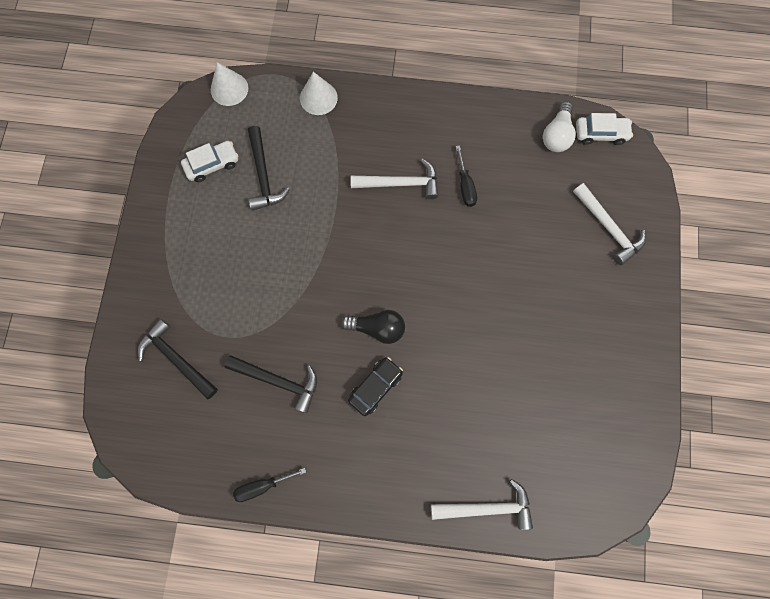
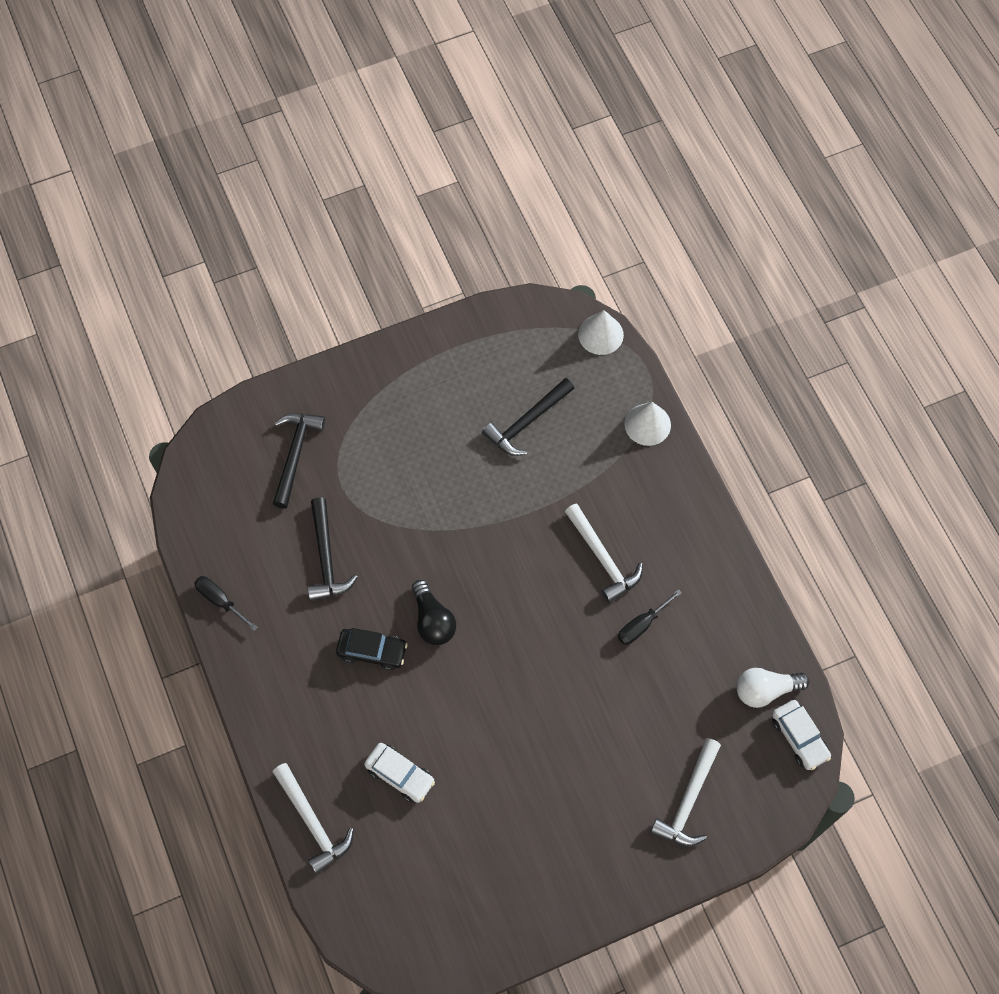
camera: 60 degrees right, 10 degrees down
(212, 164) = (508, 368): white car -> white car (400, 775)

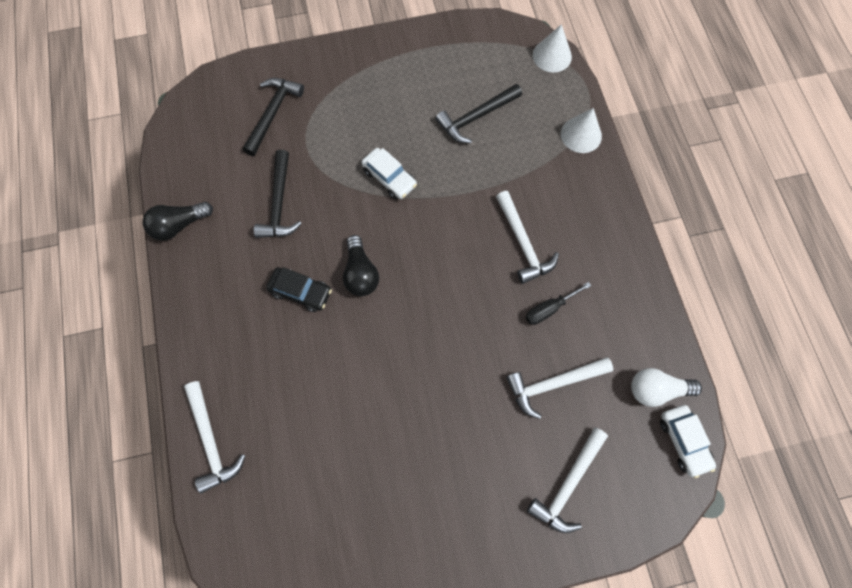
camera: 10 degrees right, 5 degrees up
(220, 600) = (179, 225): black screwdriver -> black light bulb
(400, 775) = (301, 410): white car -> white car (389, 178)
(658, 703) = (553, 384): none -> white hammer

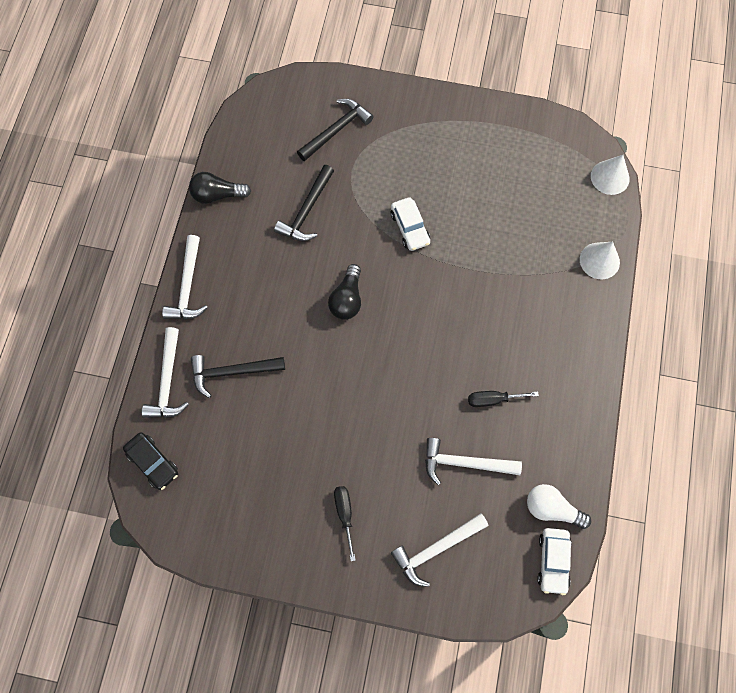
camera: 25 degrees right, 0 degrees up
(301, 292) = (291, 293): black car -> black car (153, 462)
(461, 493) = (345, 514): none -> black screwdriver
(476, 117) = (512, 206): black hammer -> black hammer (232, 372)
(523, 243) = (498, 334): white hammer -> white hammer (188, 286)

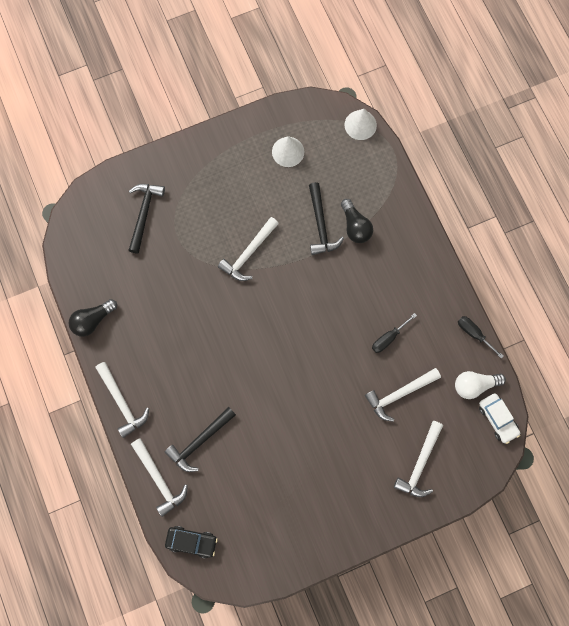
camera: 35 degrees left, 5 degrees up
(307, 211) = (167, 289): black hammer -> black hammer (321, 224)
(345, 514) = (346, 483): black screwdriver -> black screwdriver (474, 333)
(347, 299) = (242, 335): black light bulb -> black light bulb (355, 226)
(410, 228) = (249, 253): white car -> white hammer
(599, 260) = (393, 191): white cone -> white cone (288, 151)

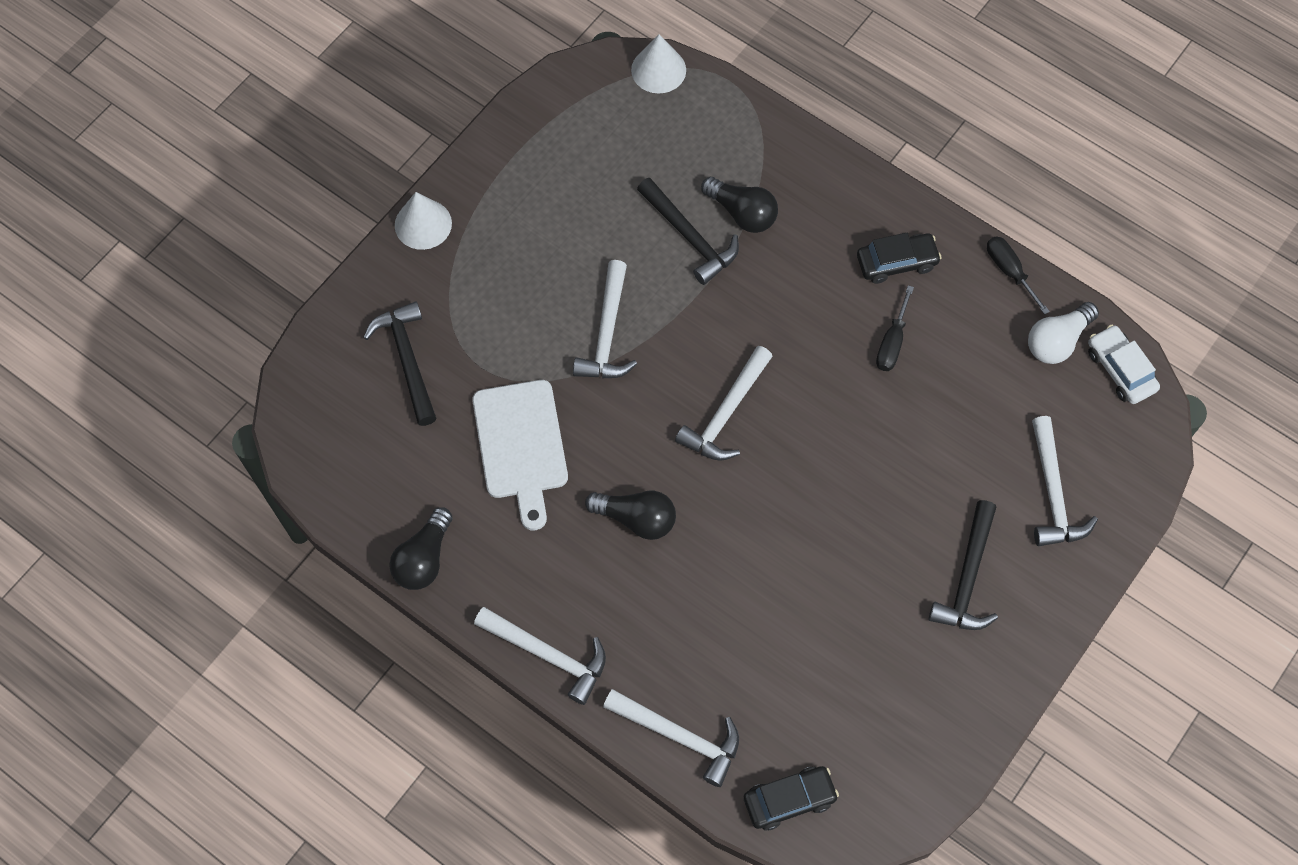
camera: 30 degrees left, 10 degrees down
(172, 289) = (521, 445): none -> white cutting board
(200, 441) = (707, 644): black hammer -> black hammer (968, 577)
(205, 358) = (636, 519): none -> black light bulb
(288, 151) = (574, 160): white cone -> white cone (423, 224)
(399, 394) = (959, 412): white hammer -> white hammer (726, 413)
(418, 296) = (896, 262): none -> black car
(474, 333) = (1009, 271): black screwdriver -> black screwdriver turned 45 degrees clockwise
(497, 419) = (1120, 370): white car -> white car turned 150 degrees counterclockwise

